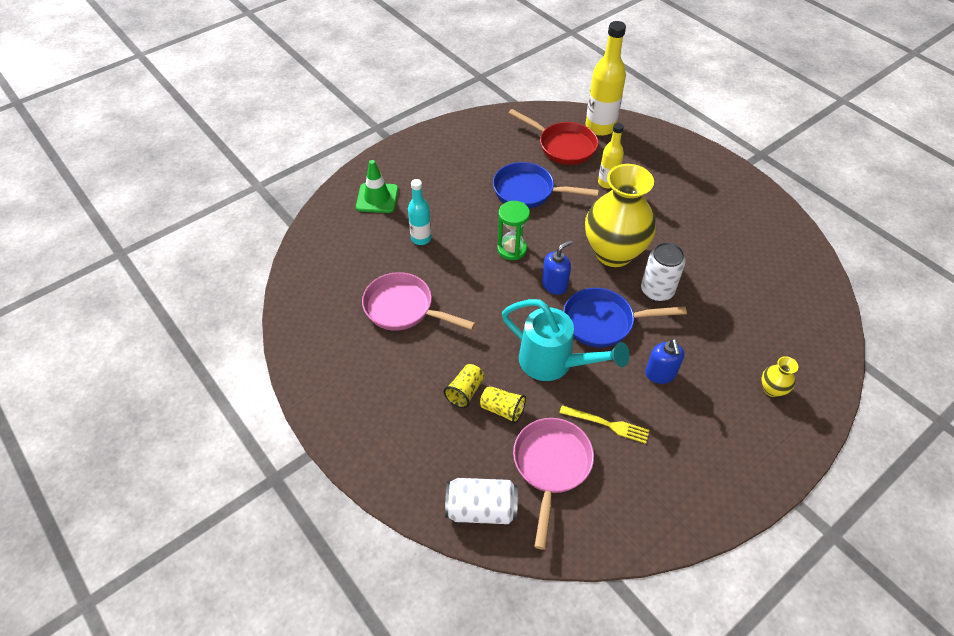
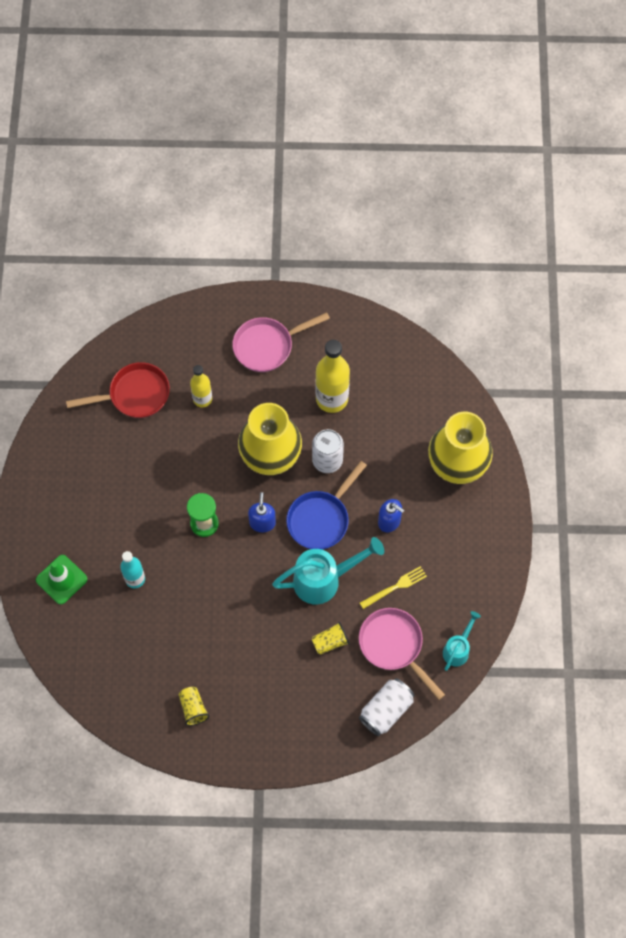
camera: 50 degrees left, 15 degrees up
(403, 308) = (191, 642): pink pan -> pink pan (267, 346)
(465, 391) = (296, 654): yellow cup -> yellow cup (193, 708)
(528, 191) = (158, 463): blue pan -> none
(600, 127) = (140, 348): yellow bottle -> yellow bottle (332, 399)
(607, 529) = (458, 649): none -> turquoise watering can
(772, 389) = (457, 466): yellow vase -> yellow vase, size x2.47

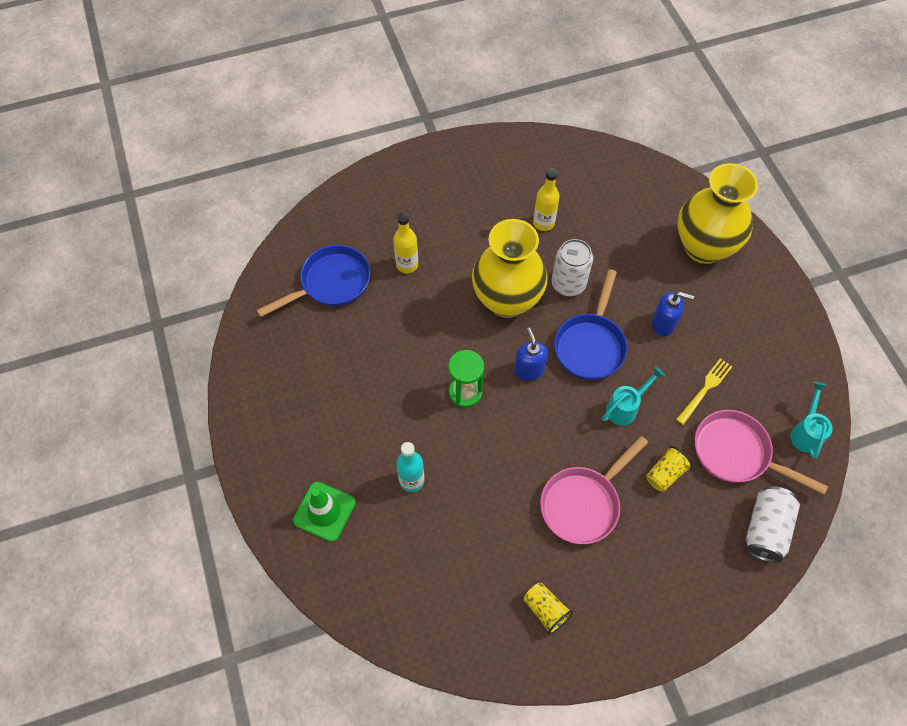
camera: 20 degrees left, 5 degrees down
(134, 395) = (330, 283): red pan -> blue pan
(267, 346) = (453, 193): pink pan -> pink pan (583, 503)
(325, 579) = (625, 407): turquoise watering can -> turquoise watering can, size x0.56
(332, 399) = (543, 223): yellow bottle -> yellow bottle, size x0.59

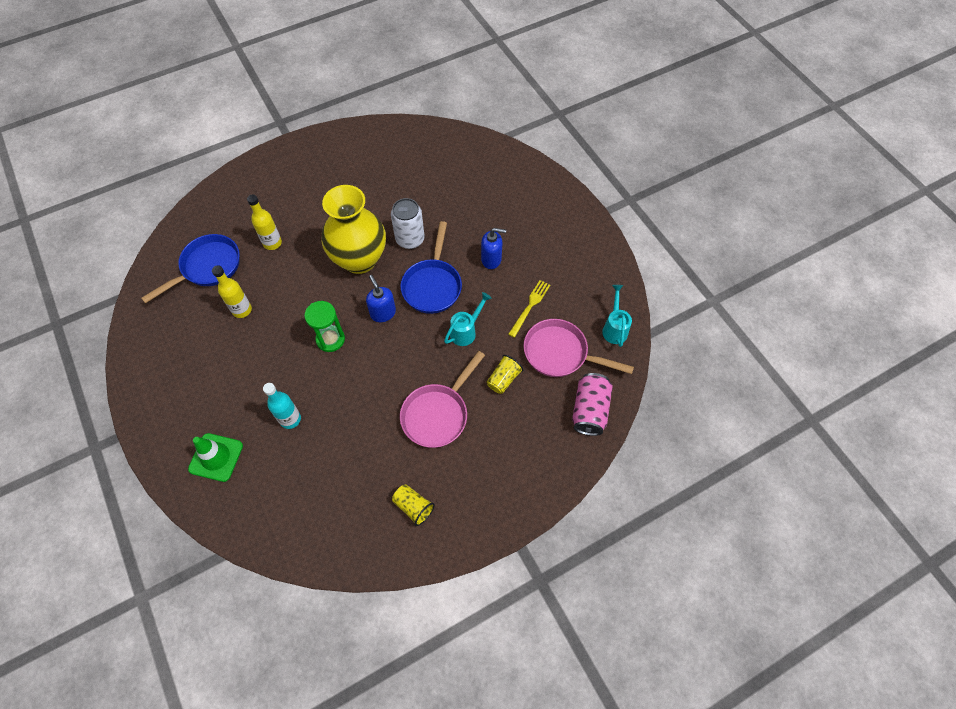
camera: 10 degrees left, 0 degrees up
(543, 223) = (385, 193): yellow bottle -> yellow bottle (242, 310)
(703, 247) = (518, 194): yellow vase -> none
(765, 529) = (589, 410): white can -> pink can

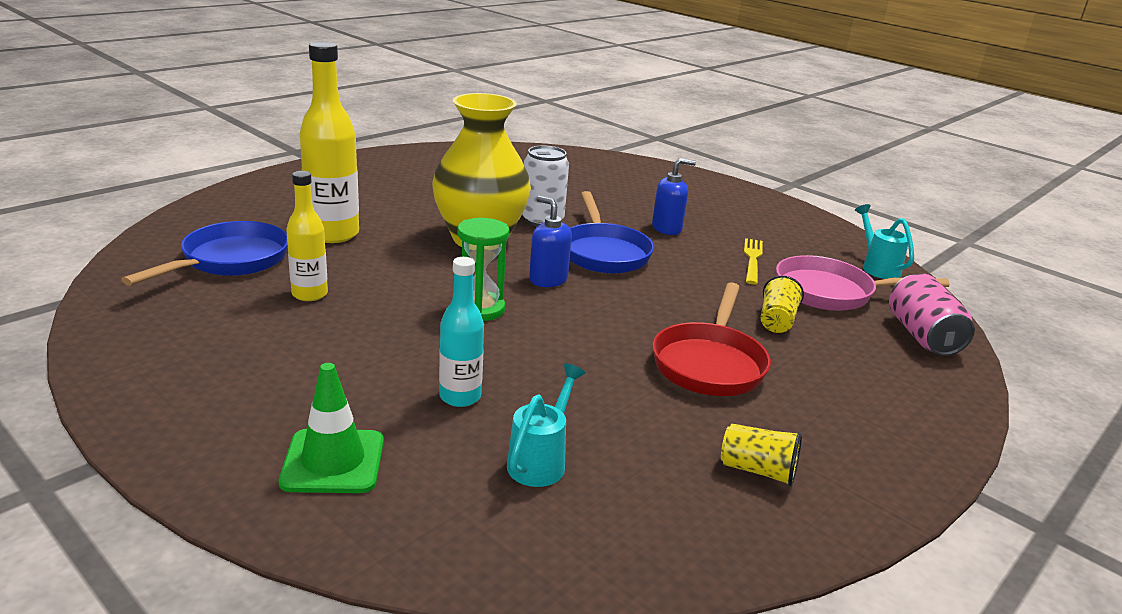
camera: 20 degrees left, 35 degrees down
(272, 243) = (333, 234): yellow bottle -> yellow bottle, size x1.68
(438, 414) = (710, 363): pink pan -> red pan
(466, 331) = (684, 285): turquoise watering can -> turquoise watering can (541, 460)

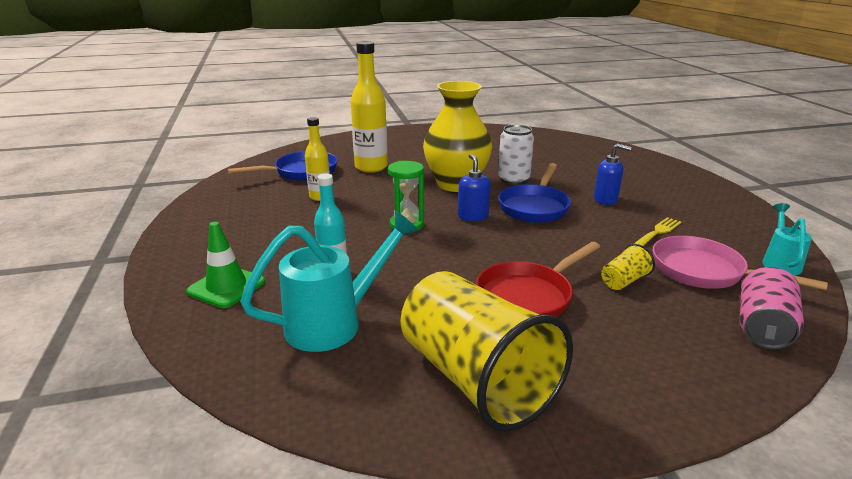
camera: 35 degrees right, 0 degrees up
(541, 460) = (335, 322): turquoise watering can -> turquoise watering can, size x1.77
(757, 470) = (476, 379): yellow cup -> yellow cup, size x2.50

